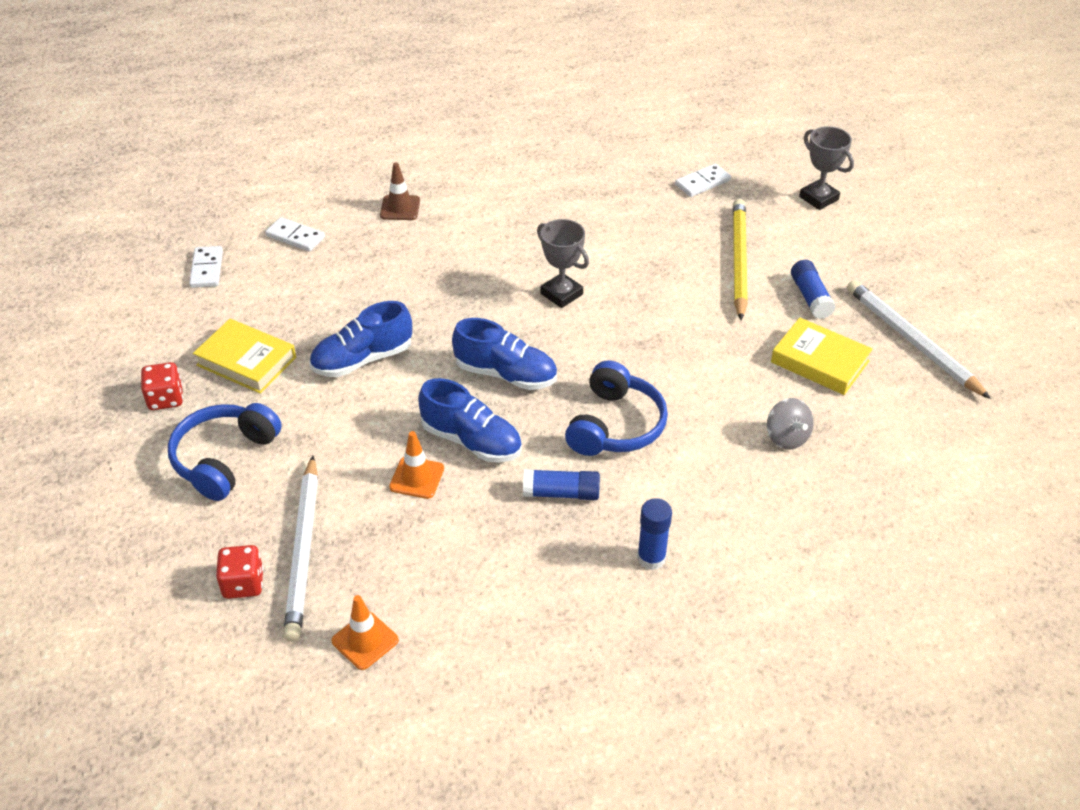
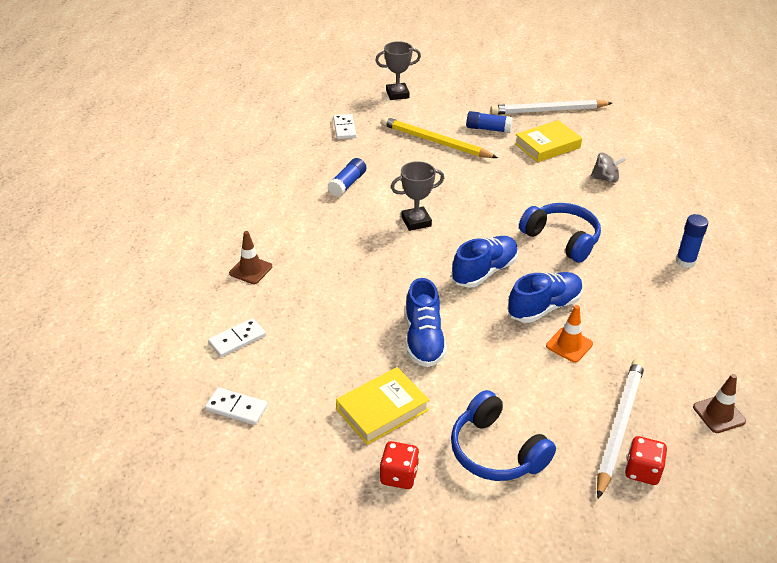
camera: 65 degrees left, 5 degrees down
(303, 550) = (619, 426): white pencil -> white pencil turned 90 degrees counterclockwise
(365, 640) = (719, 414): orange traffic cone -> brown traffic cone
(561, 493) = (614, 281): blue glue stick -> blue glue stick (347, 184)

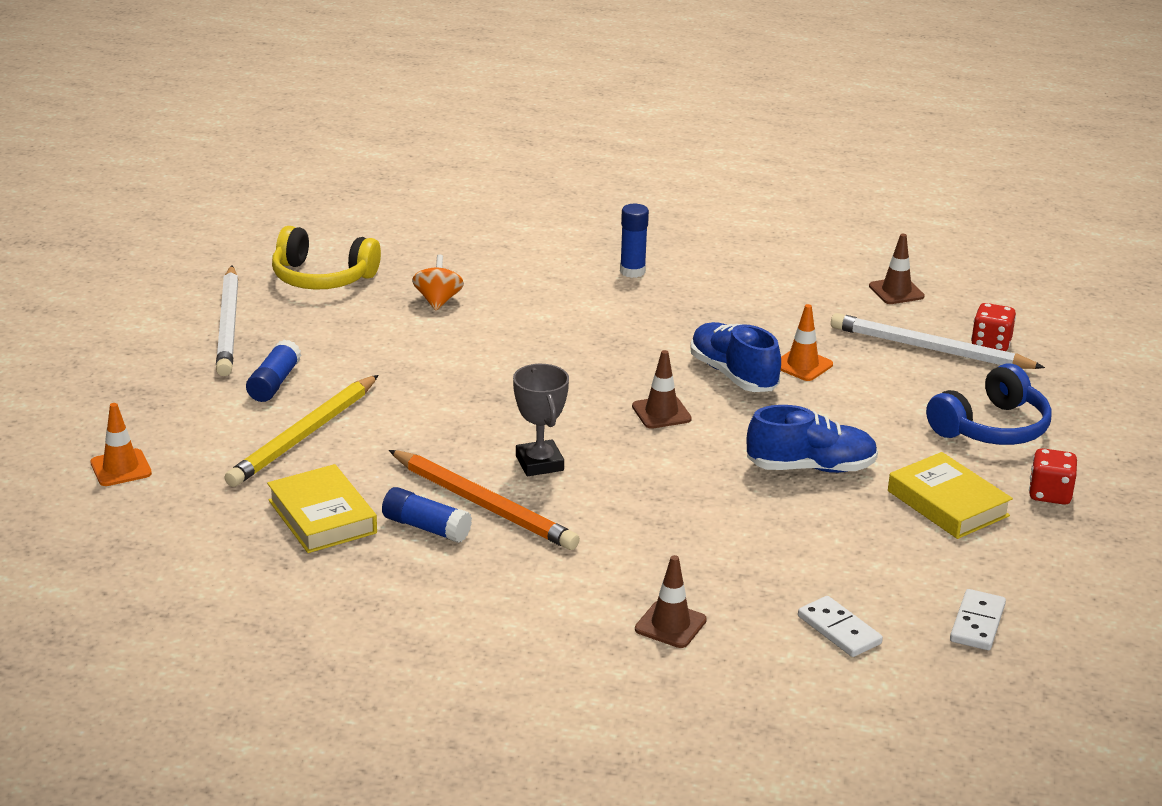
camera: 90 degrees left, 10 degrees down
(344, 128) = (235, 530): white domino -> none
(370, 202) = (483, 505): none -> orange pencil
(397, 94) = (121, 468): grey trophy -> orange traffic cone
(484, 271) = (661, 413): blue shoe -> brown traffic cone
(547, 145) = (338, 336): yellow book -> yellow book (322, 516)
(562, 239) = (585, 348): blue headphones -> none
(605, 179) = (438, 301): grey spinning top -> orange spinning top
(618, 136) = (322, 277): none -> yellow headphones

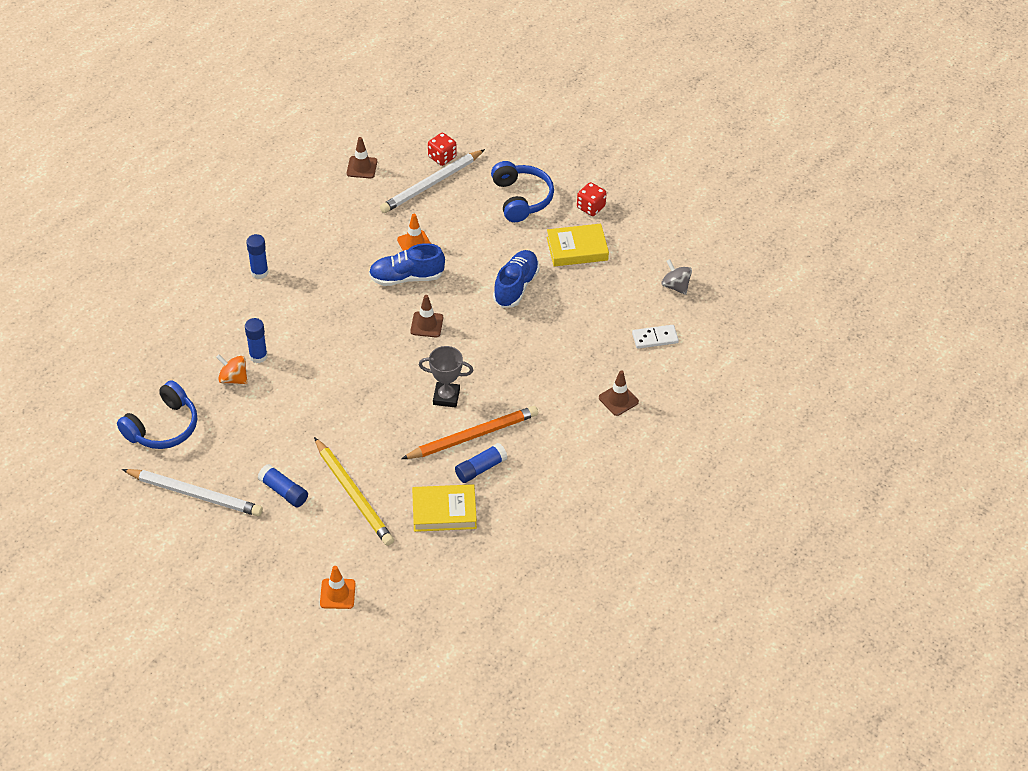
camera: 65 degrees left, 20 degrees up
(322, 277) = (163, 427): yellow headphones -> blue headphones
(490, 307) = (258, 356): none -> blue glue stick
(977, 623) = (675, 286): white domino -> grey spinning top

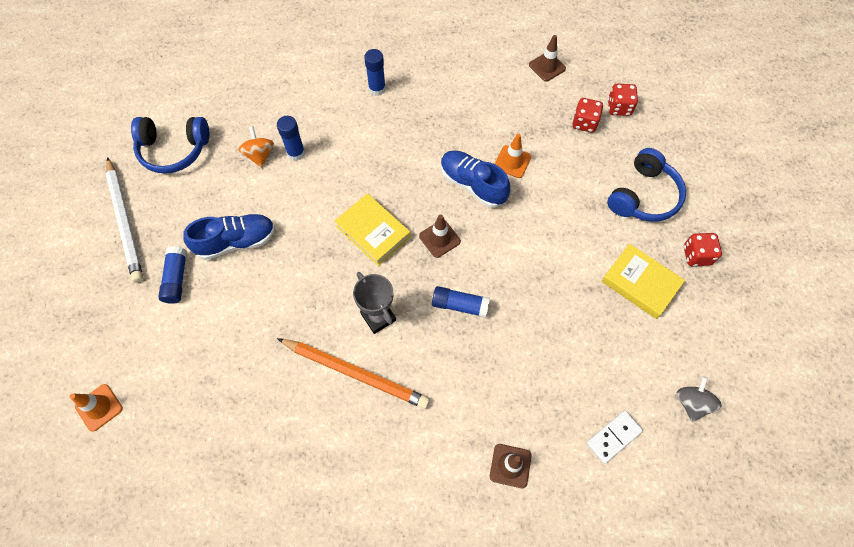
camera: 50 degrees right, 15 degrees up
(353, 494) = (214, 332): yellow pencil -> none
(431, 184) = (584, 123): white pencil -> red dice
(444, 511) = (253, 420): yellow book -> yellow book (373, 232)
(480, 468) = (325, 410): blue glue stick -> blue glue stick (459, 305)
(516, 286) = (548, 270): blue shoe -> blue shoe (236, 242)
(655, 338) = (613, 437): white domino -> white domino turned 75 degrees counterclockwise

